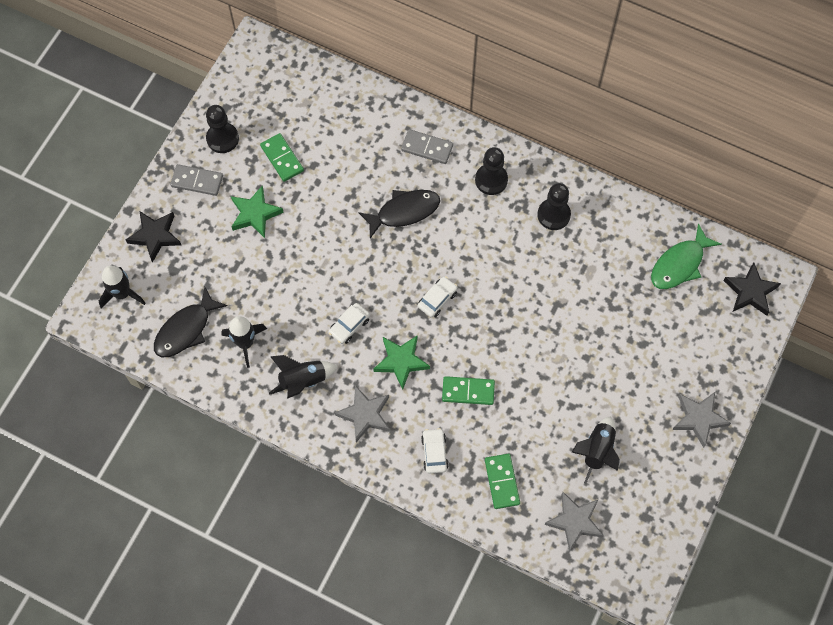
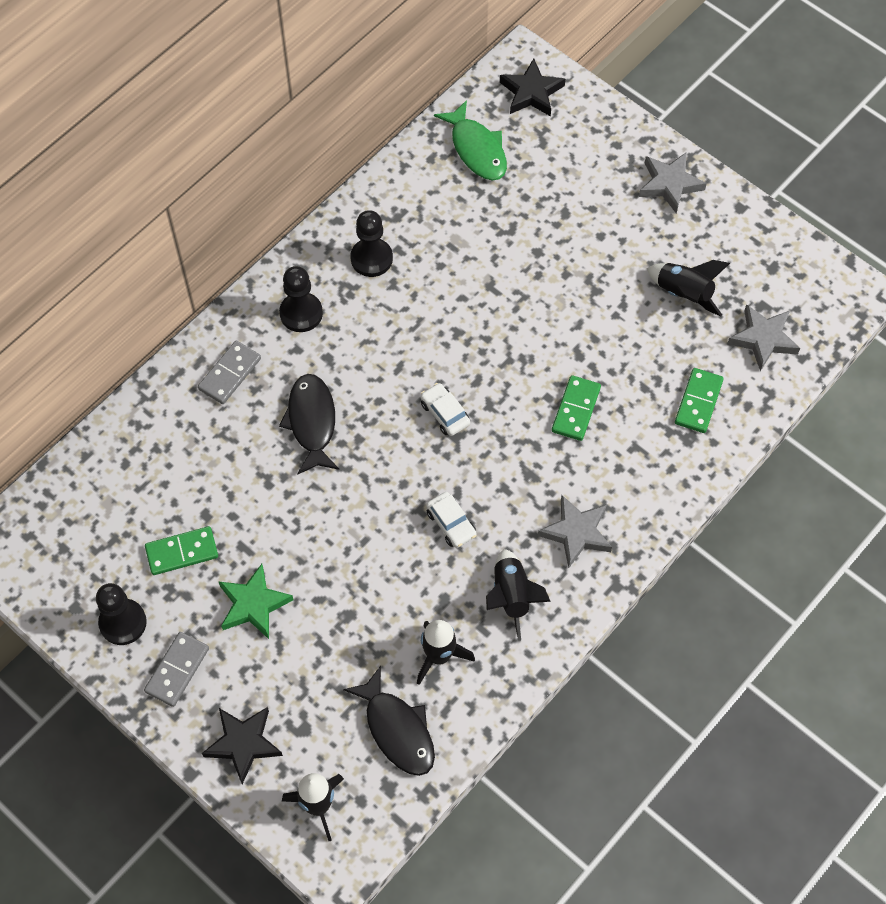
camera: 75 degrees left, 5 degrees down
(401, 361) = (516, 474): green star -> none
(434, 453) = (645, 466): white car -> none
(502, 482) = (698, 402): green domino -> green domino turned 75 degrees counterclockwise

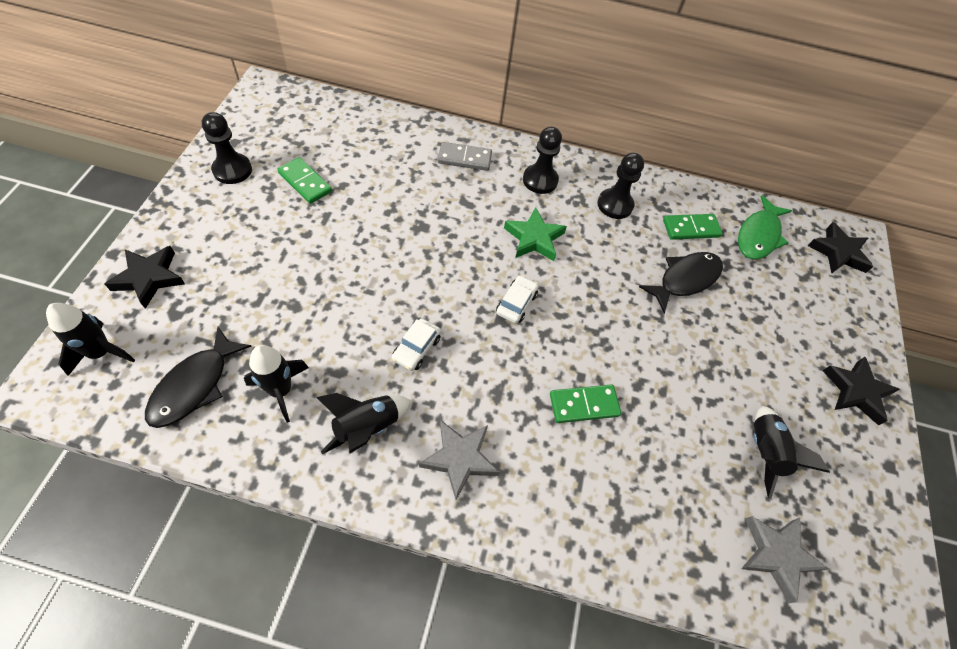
camera: 55 degrees right, 5 degrees down
(177, 670) = (203, 214): grey domino -> none
(253, 604) = (278, 240): green star -> green star (534, 238)
(312, 422) = (455, 219): black fish -> black fish (685, 279)
(669, 184) = (856, 391): grey star -> black star
(698, 402) = (664, 518): green domino -> green domino (691, 228)

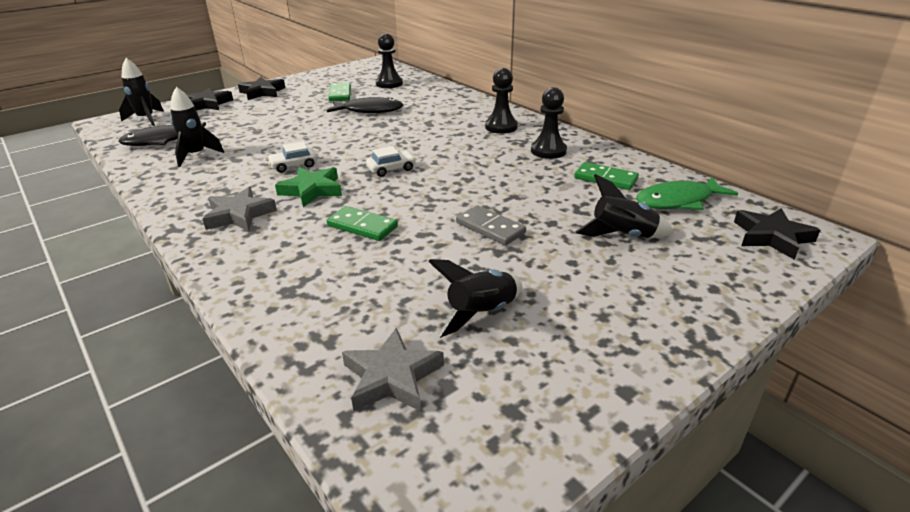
camera: 45 degrees right, 25 degrees down
(232, 170) = (309, 82): black pawn -> black pawn (389, 84)
(367, 427) = (212, 183): black rocket -> black rocket (622, 236)
(464, 158) = (458, 107): grey domino -> grey domino (490, 228)
(534, 238) = (453, 148): green star -> green star (312, 190)
(685, 279) = (556, 200): black fish -> black fish (369, 110)
(856, 391) = (658, 324): black star -> black star (262, 92)

